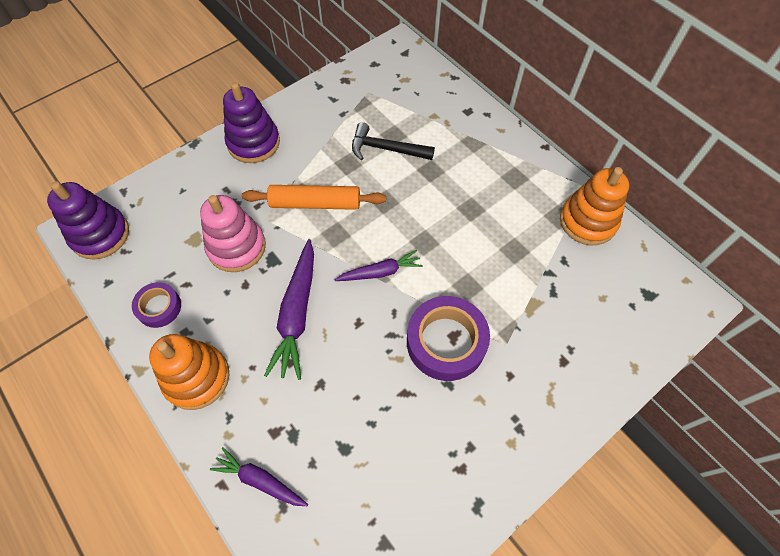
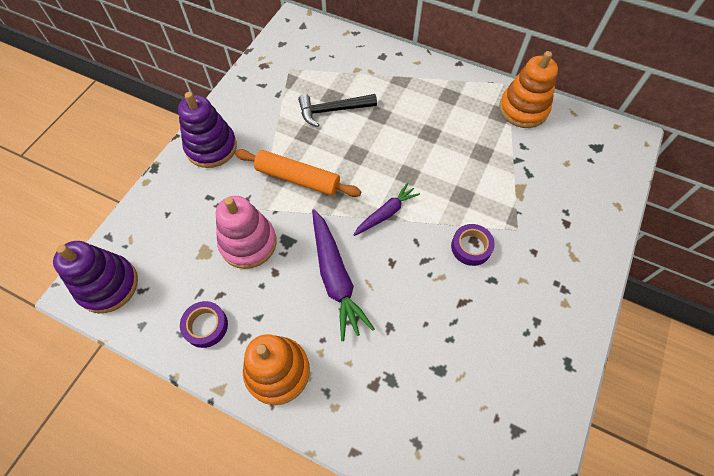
camera: 25 degrees left, 0 degrees up
(260, 480) = (385, 431): purple carrot -> none
(315, 203) = (297, 178): orange rolling pin -> orange rolling pin turned 45 degrees clockwise
(446, 342) = (471, 247): purple tape -> purple tape, size x0.56

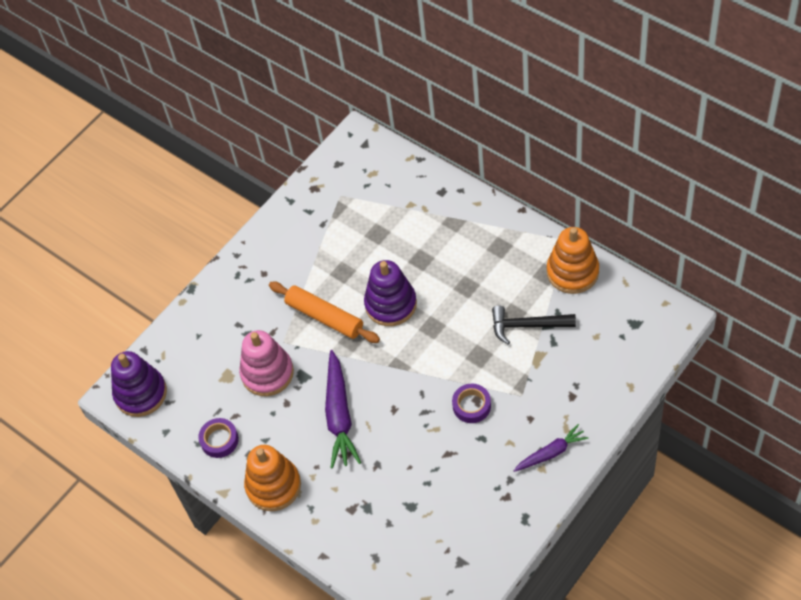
camera: 20 degrees right, 5 degrees down
(211, 147) = (248, 274): purple stacking toy -> purple stacking toy (391, 304)
(332, 110) = (374, 249): black hammer -> black hammer (527, 325)
(386, 213) = (400, 363): purple carrot -> purple carrot (551, 453)

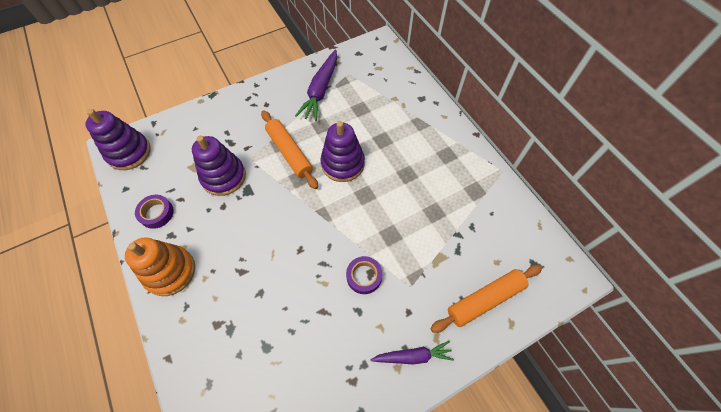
camera: 15 degrees right, 5 degrees up
(267, 373) = (224, 177): pink stacking toy -> purple stacking toy
(339, 415) = (255, 235): purple carrot -> purple carrot (320, 90)
(527, 325) = (442, 227): black hammer -> none
(572, 272) = (498, 198): orange stacking toy -> none
(597, 376) = (485, 299): none -> orange rolling pin

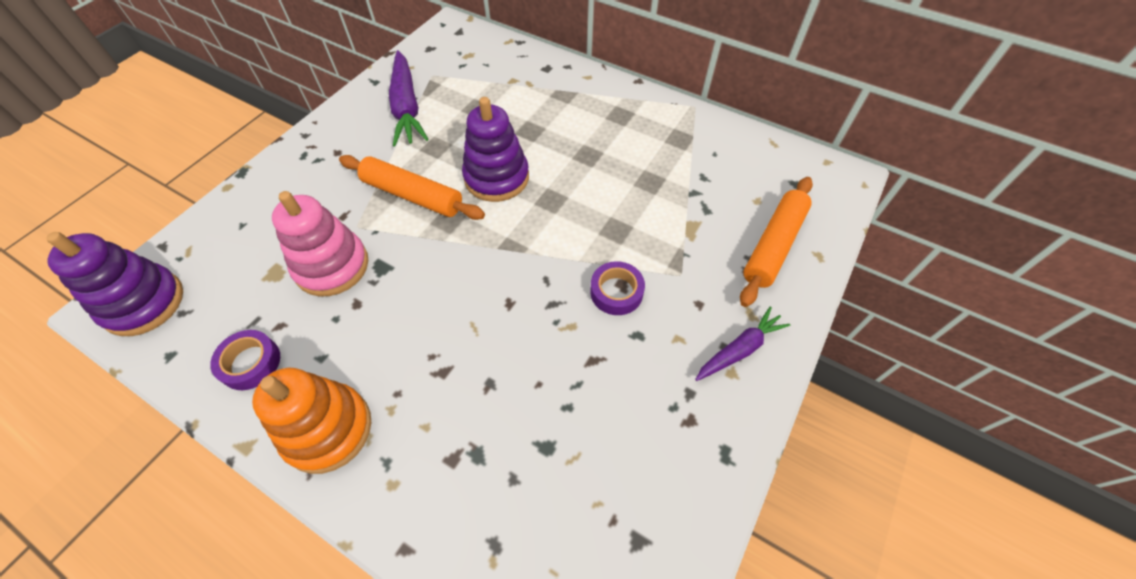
camera: 30 degrees left, 5 degrees down
(224, 177) = (332, 266): purple stacking toy -> pink stacking toy

